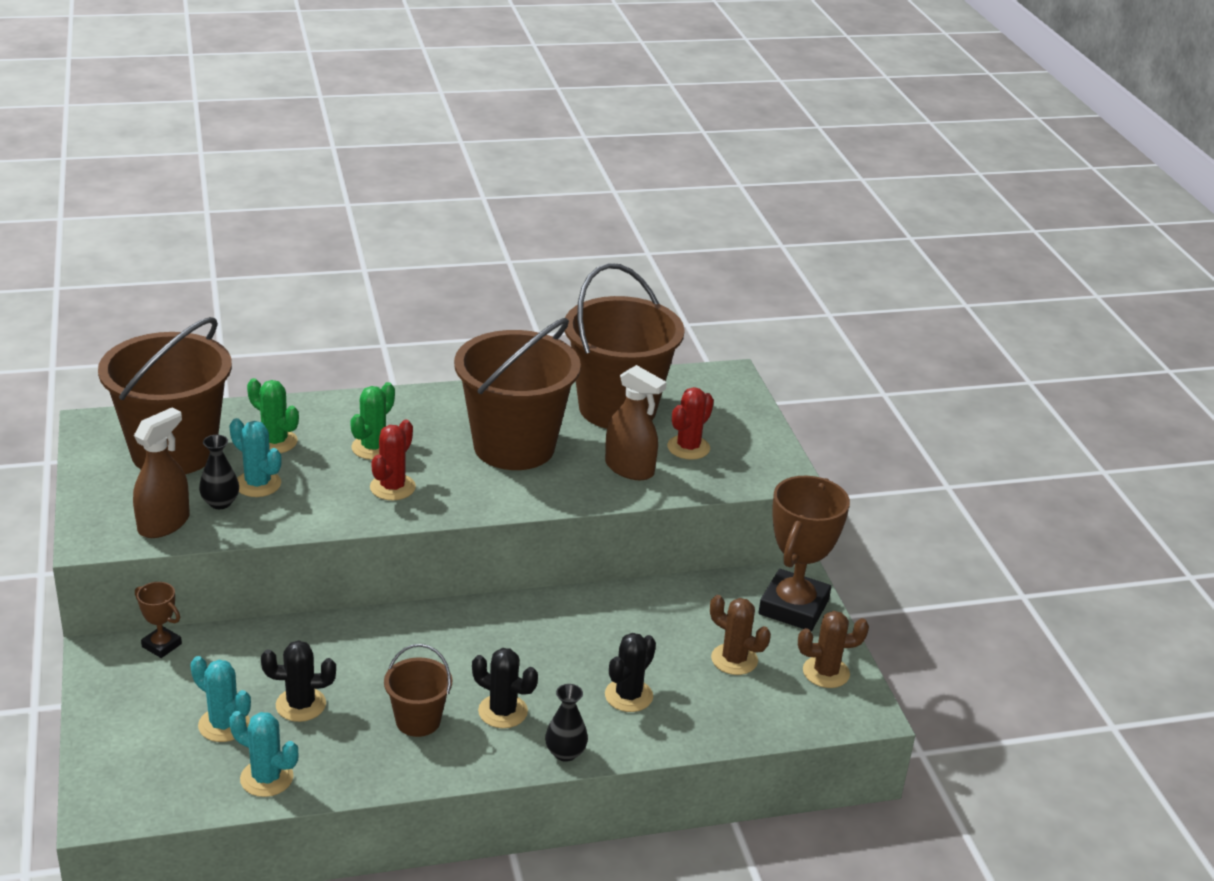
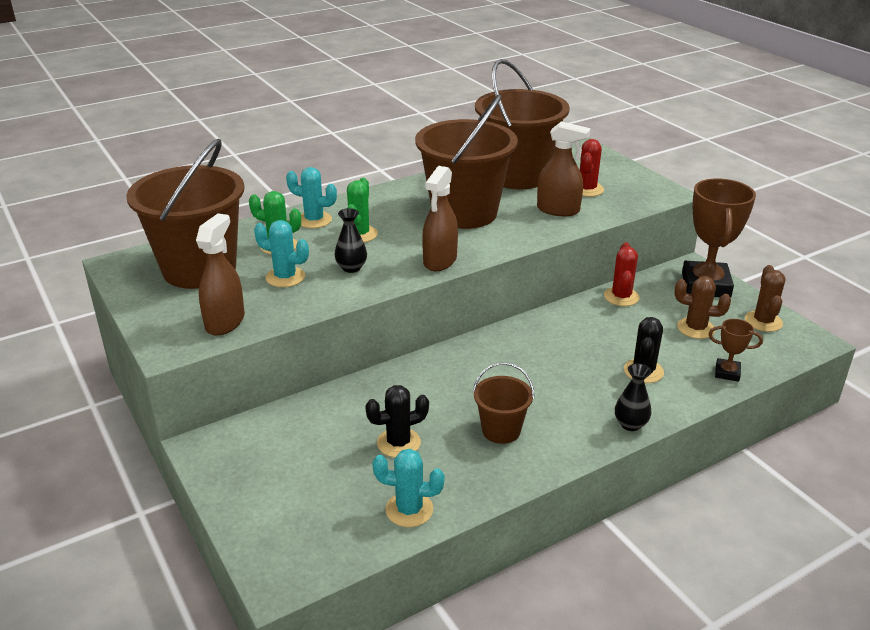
camera: 15 degrees left, 0 degrees up
(161, 645) = (251, 426): brown trophy -> brown trophy (727, 373)
(220, 503) = (263, 296): black vase -> black vase (351, 268)
(224, 724) = (344, 476): turquoise cactus -> turquoise cactus (314, 220)
(392, 487) = (394, 257): red cactus -> red cactus (621, 297)
(440, 504) = (440, 261): none -> brown spray bottle
(503, 711) = (561, 406): black cactus -> none
(826, 672) = (763, 321): brown cactus -> brown cactus turned 60 degrees counterclockwise

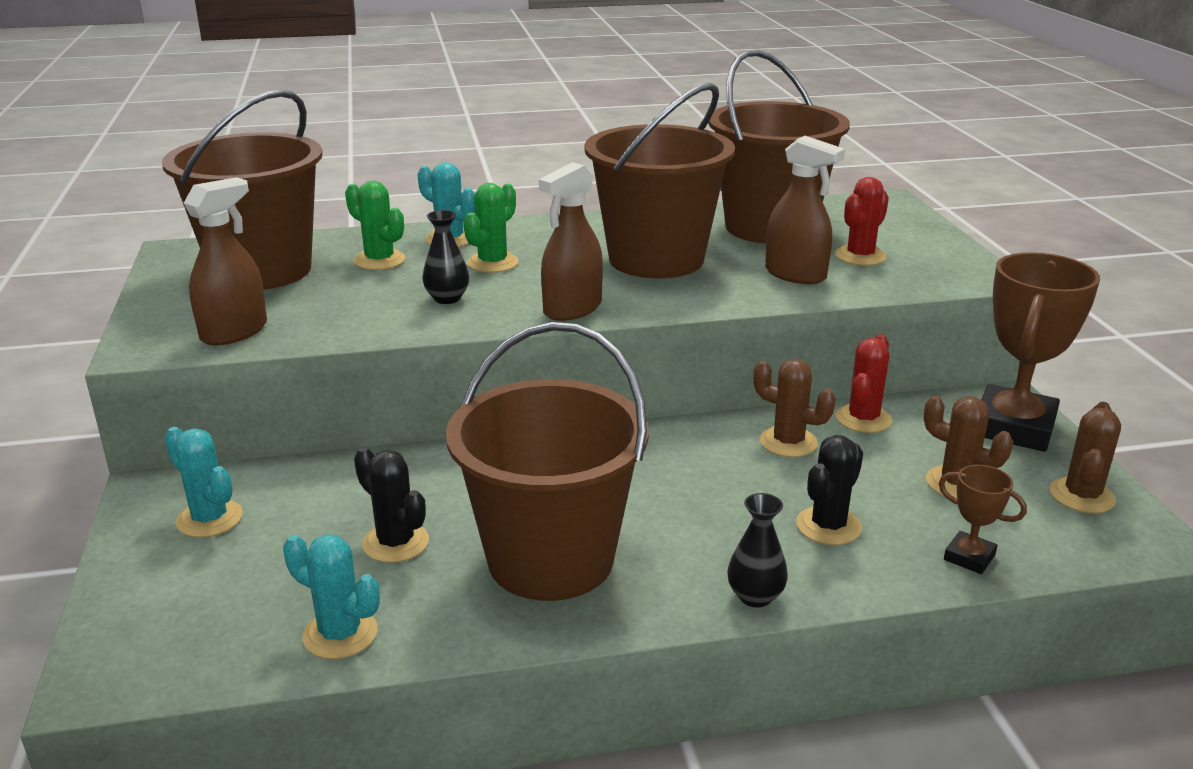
camera: 20 degrees right, 5 degrees down
(285, 277) = (354, 295): turquoise cactus -> turquoise cactus (209, 519)
(398, 443) = (395, 543): black cactus -> black cactus turned 45 degrees clockwise
(501, 430) = (550, 559): brown bucket -> brown bucket, size x2.09
(588, 321) = (788, 442): none -> brown cactus

